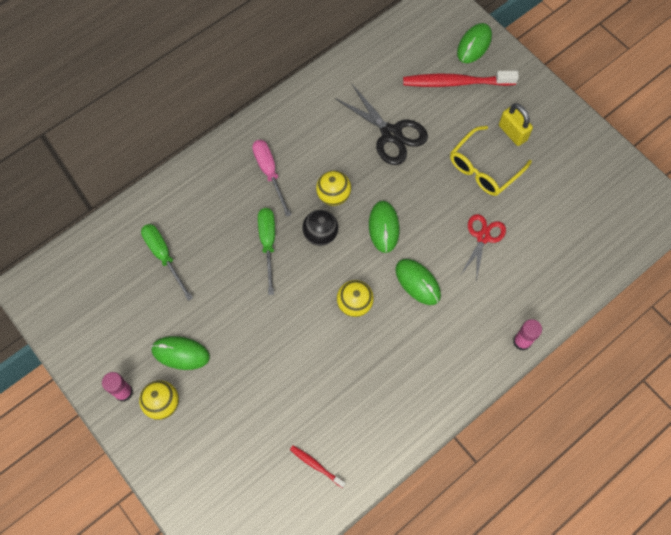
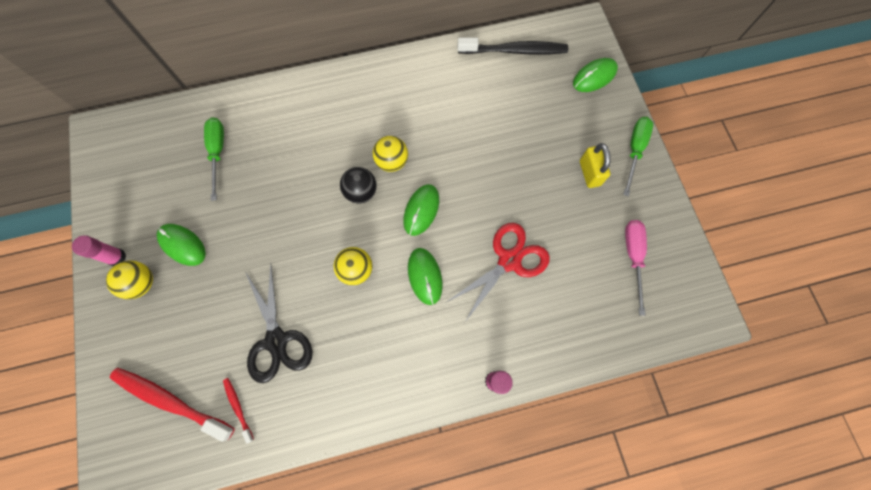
camera: 25 degrees right, 5 degrees up
(268, 244) = (311, 180): green screwdriver -> green screwdriver (634, 151)
(269, 173) = (347, 118): pink screwdriver -> pink screwdriver (633, 257)
(391, 48) = (514, 51): none -> black toothbrush
(391, 134) = (474, 128): black scissors -> black scissors (276, 341)
(456, 83) = (559, 105): red toothbrush -> red toothbrush (171, 401)
(483, 237) = (509, 260): red scissors -> red scissors, size x1.51
(484, 168) = (544, 195): yellow glasses -> none

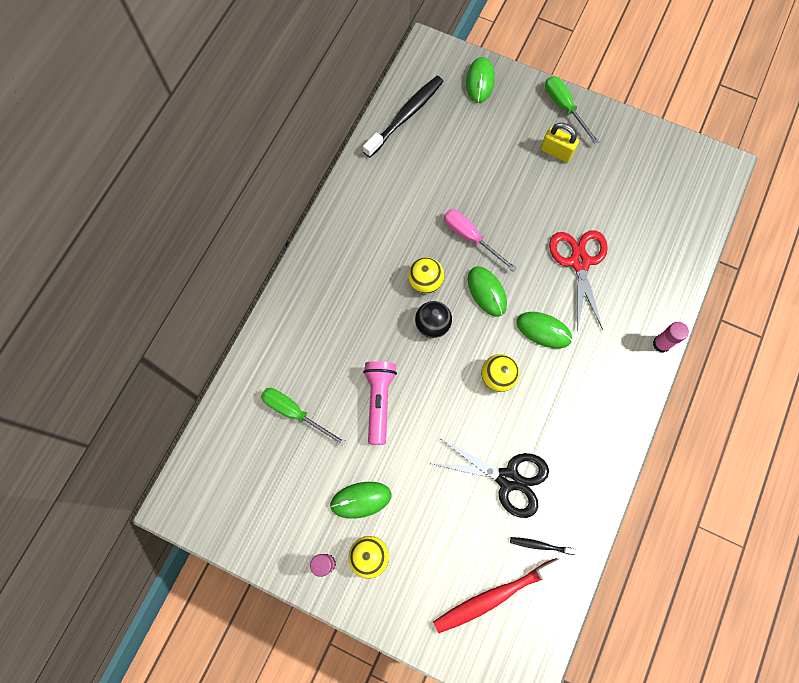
camera: 50 degrees left, 0 degrees up
(238, 407) = (540, 545): red toothbrush -> black toothbrush
(269, 201) = (379, 401): none -> pink flashlight
(633, 257) = (644, 178): pink screwdriver -> pink screwdriver (470, 237)

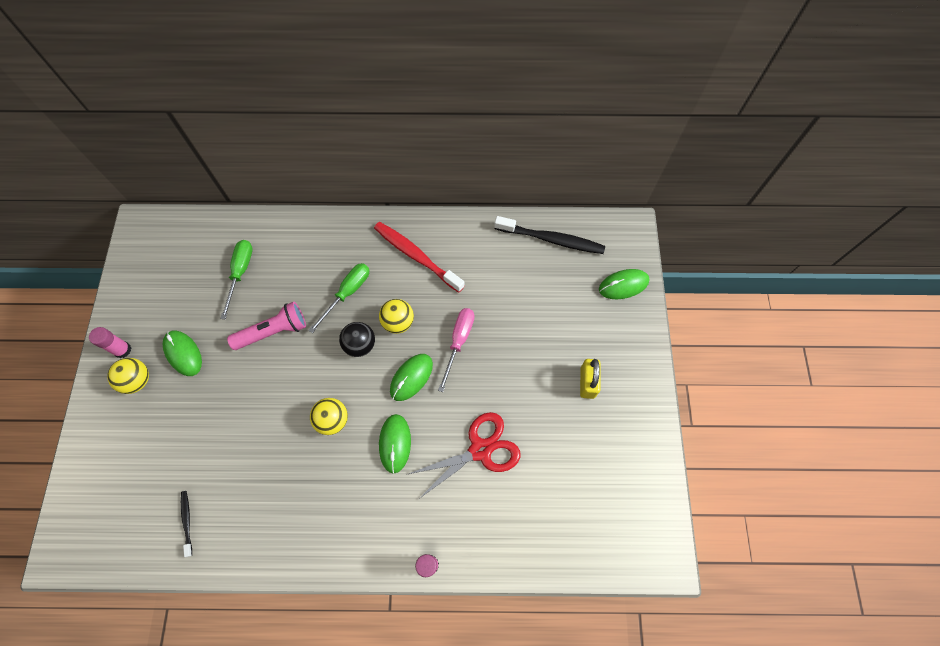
camera: 65 degrees right, 5 degrees down
(494, 596) = (130, 498): red toothbrush -> red toothbrush (416, 256)
(508, 479) = (239, 468): black scissors -> none
(564, 107) = (640, 371): green screwdriver -> green screwdriver (347, 293)

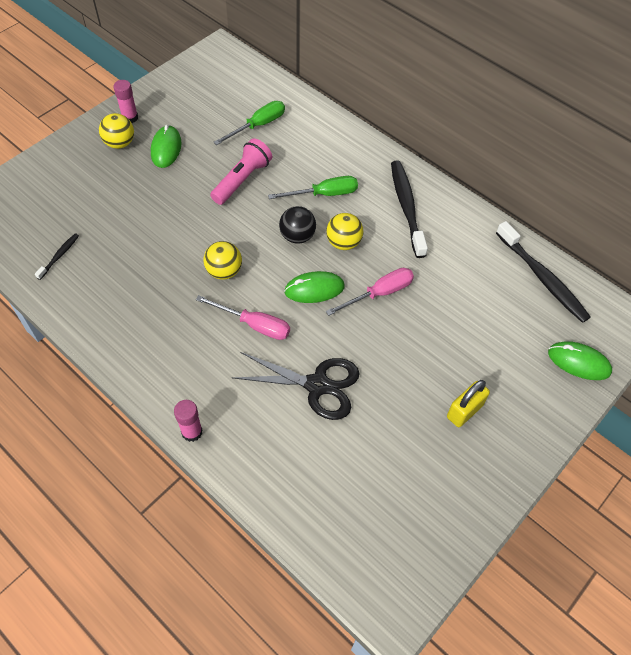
camera: 40 degrees right, 10 degrees down
(273, 331) = (242, 180): pink flashlight -> pink flashlight turned 75 degrees counterclockwise
(395, 443) = (254, 325): green mouse -> pink screwdriver
(416, 256) = (406, 207): red toothbrush -> black toothbrush
(481, 450) = (317, 385): red scissors -> black scissors

